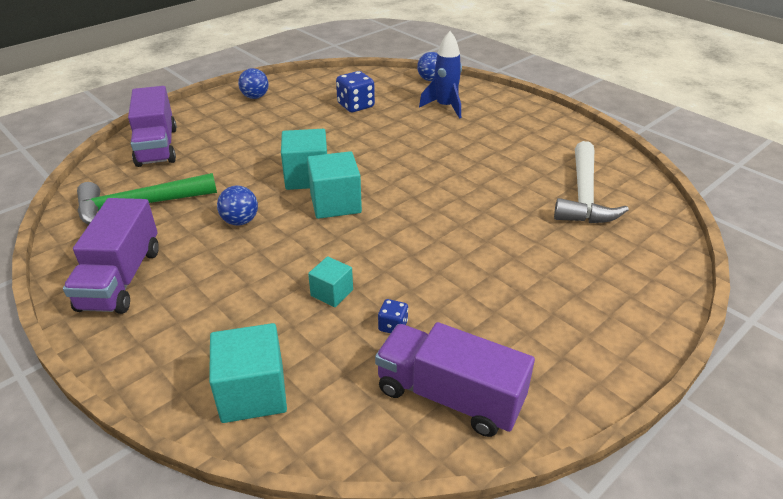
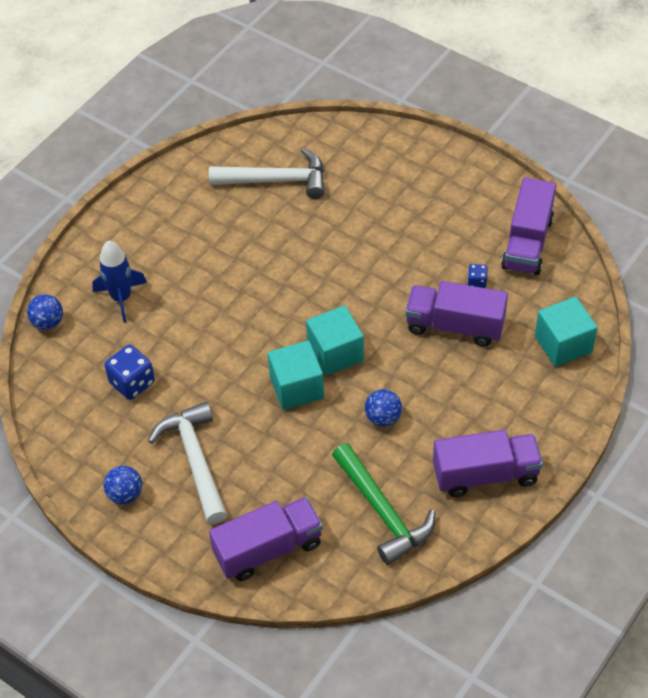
camera: 100 degrees left, 15 degrees up
(264, 124) = (195, 460): none -> white hammer
(332, 293) = (454, 326): turquoise cube -> purple truck

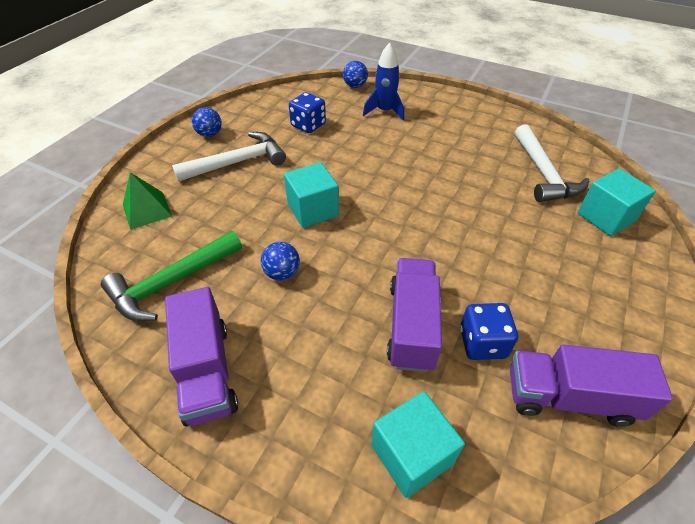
camera: 80 degrees right, 5 degrees down
(268, 549) = (147, 210): purple truck -> green pyramid
(335, 353) = (355, 231): turquoise cube -> turquoise cube (606, 217)
(477, 282) = (482, 343): blue dice -> blue dice, size x1.87

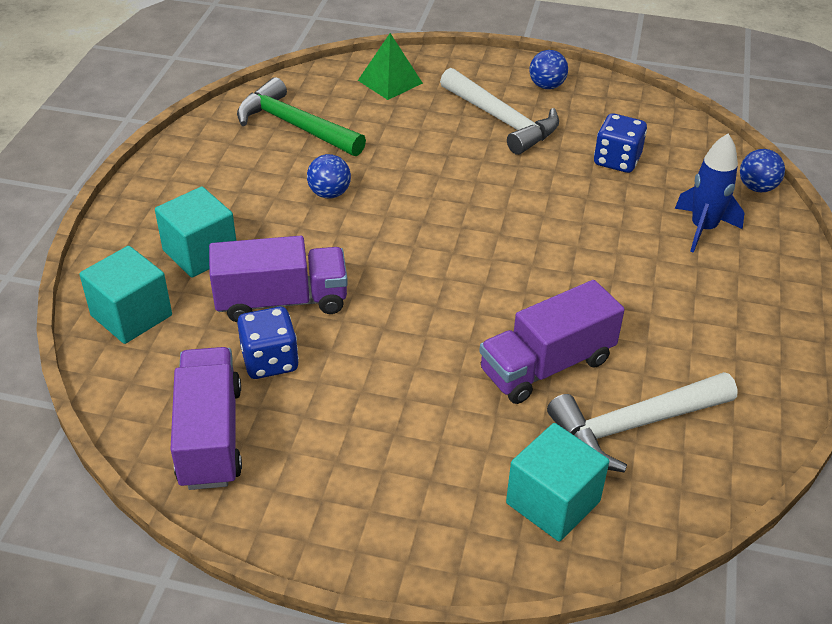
camera: 75 degrees right, 5 degrees down
(207, 371) = (198, 174): purple truck -> purple truck (546, 366)
(313, 210) = (440, 197): turquoise cube -> turquoise cube (200, 253)

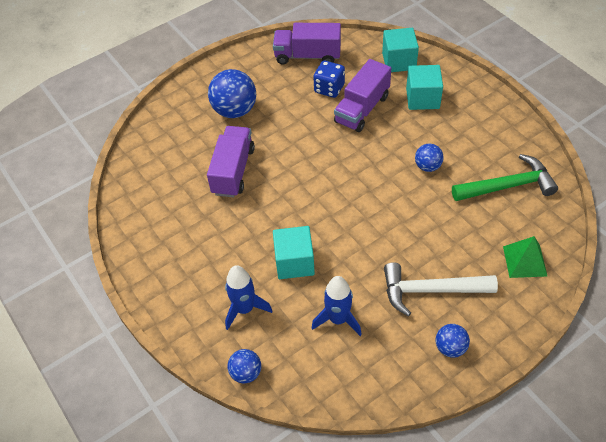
camera: 135 degrees right, 10 degrees up
(210, 436) = (307, 56): purple truck -> purple truck turned 150 degrees clockwise
(434, 447) = (235, 110): none -> blue ball
(553, 502) = (175, 127): turquoise cube -> turquoise cube (294, 262)
(617, 160) = (338, 319): blue dice -> blue rocket
(633, 426) = (175, 176): white hammer -> none

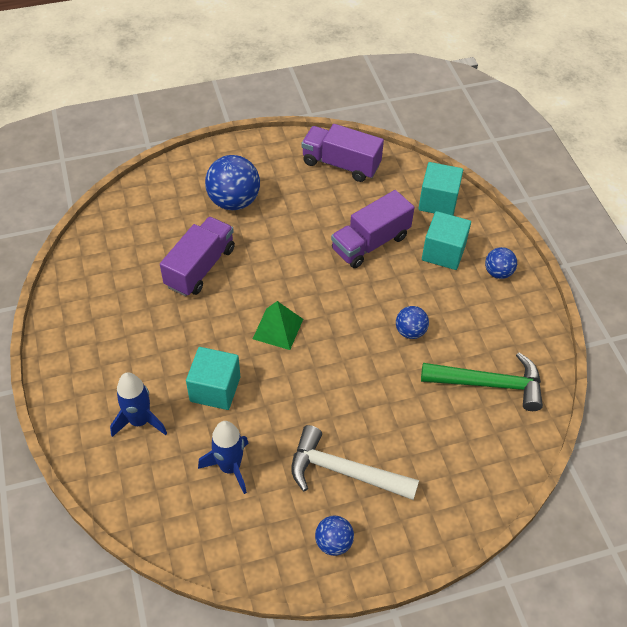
camera: 15 degrees right, 0 degrees up
(246, 373) = (108, 489): blue ball -> blue ball (498, 272)
(329, 88) = (346, 208): blue dice -> none
(525, 261) = (465, 476): green pyramid -> green pyramid (278, 328)

